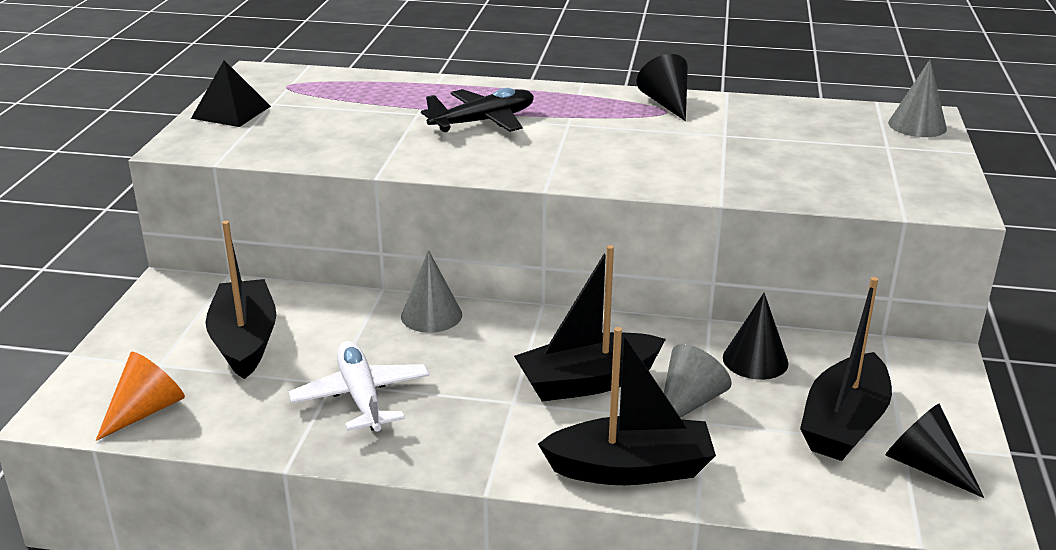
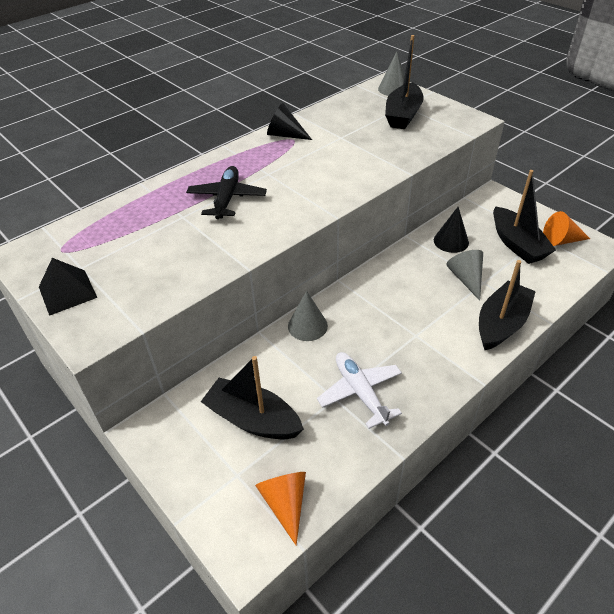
camera: 50 degrees left, 15 degrees up
(361, 396) = (360, 392): white plane -> white plane turned 45 degrees clockwise
(587, 382) = (421, 301): black boat -> black boat (403, 115)
(925, 466) = (560, 241): black cone -> orange cone

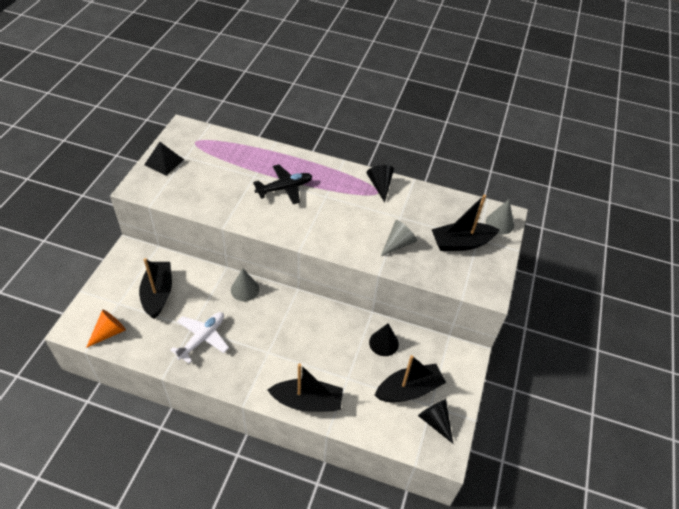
camera: 55 degrees right, 5 degrees up
(466, 278) = (344, 365): grey cone -> grey cone (398, 244)
(517, 244) = (409, 390): black boat -> black boat turned 150 degrees counterclockwise
(560, 241) = (435, 421): orange cone -> black cone

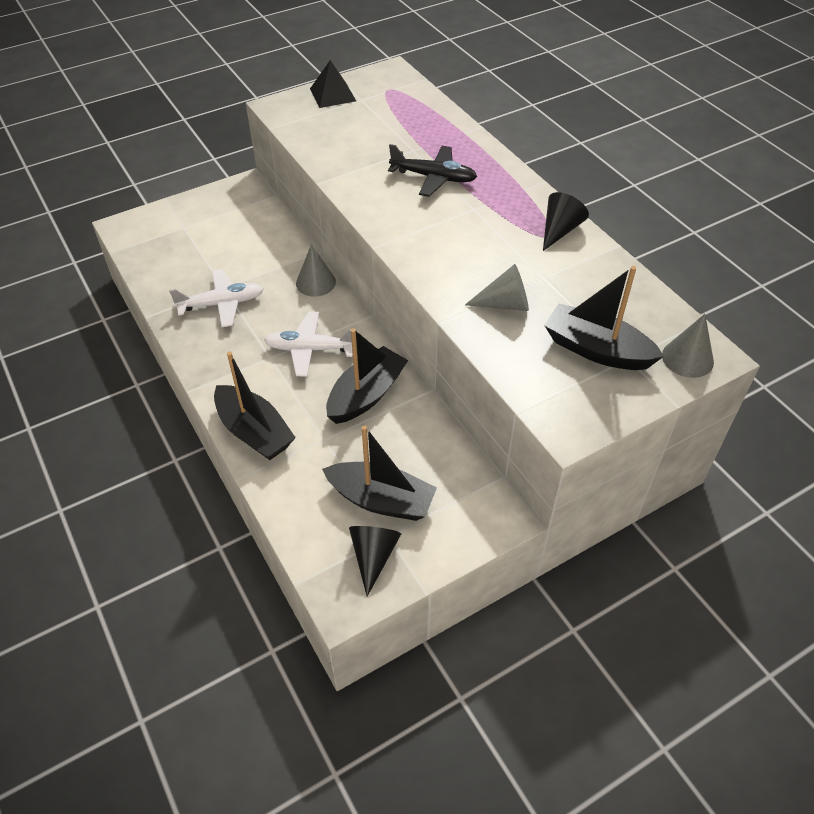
camera: 45 degrees right, 0 degrees up
(109, 332) = (147, 248): orange cone -> none
(158, 294) = (227, 238): black boat -> black boat (366, 395)
(285, 332) = (310, 349): none -> white plane
(383, 343) = (409, 430): black cone -> none

